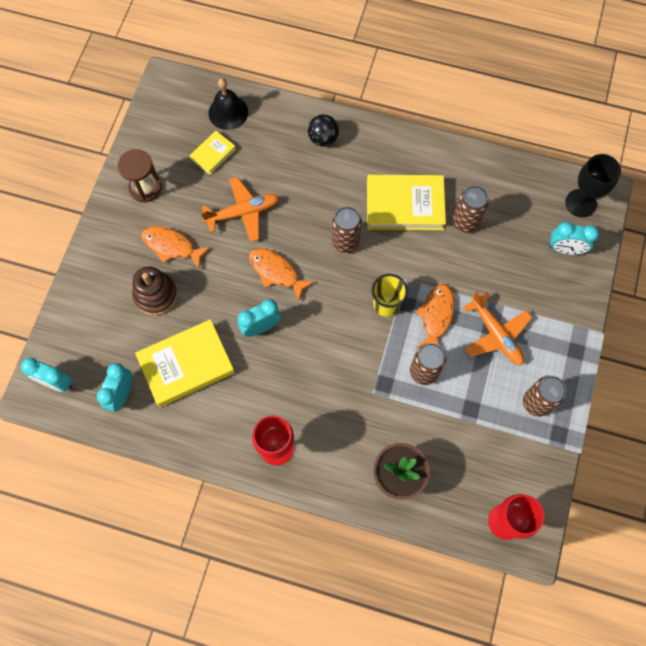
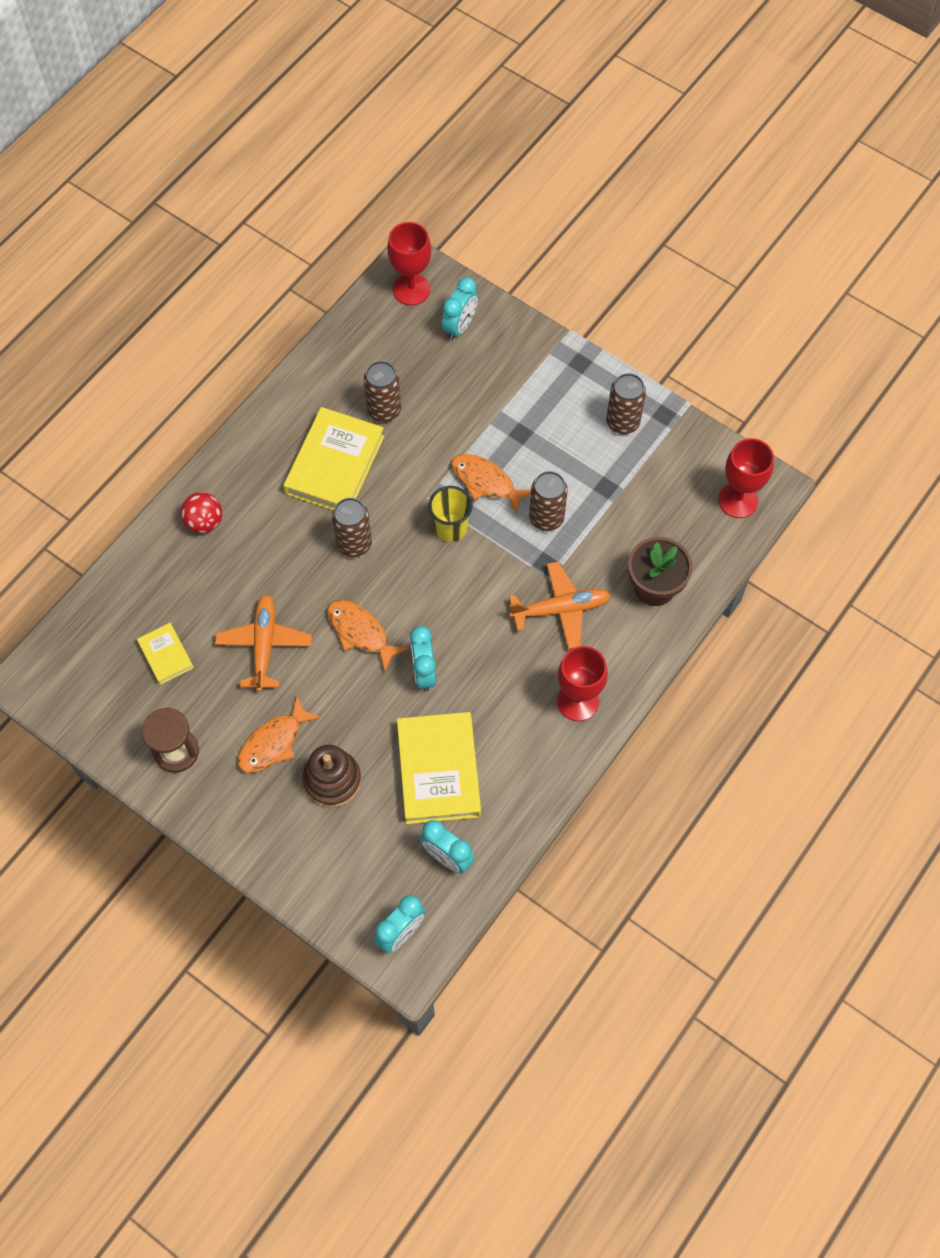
camera: 70 degrees left, 5 degrees down
(228, 112) = (113, 619): black bell -> none
(276, 272) = (360, 632): orange fish -> orange fish turned 75 degrees clockwise
(323, 138) = (204, 522): black ball -> red ball
(496, 334) = (531, 431): orange plane -> orange plane (560, 609)
(580, 203) = (411, 289): black goblet -> red goblet

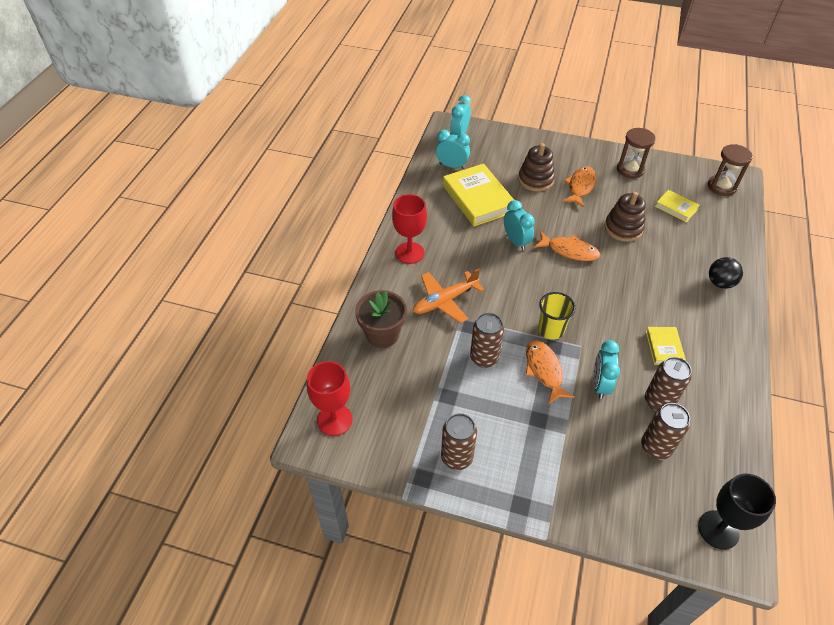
camera: 160 degrees right, 15 degrees down
(69, 671) = (721, 186): none -> brown hourglass
(204, 522) = (720, 283): red ball -> black ball
(264, 645) = (623, 228): orange plane -> brown stacking toy
(335, 465) = (664, 347): yellow book -> yellow book, size x0.52
(354, 544) = (610, 299): brown can -> brown can (655, 447)
(411, 289) = (718, 529): red goblet -> black goblet
(460, 326) = (649, 505): turquoise clock -> turquoise clock (600, 384)
(486, 482) = (544, 370): orange fish -> orange fish turned 120 degrees counterclockwise

